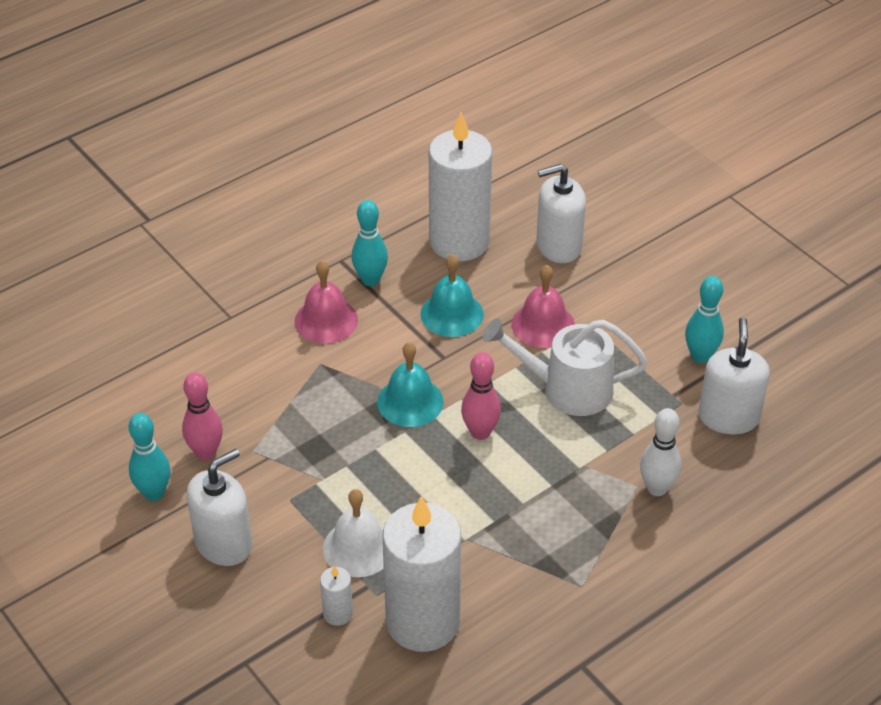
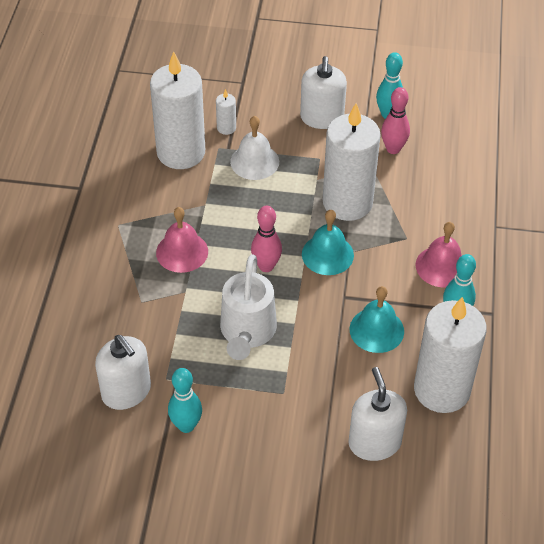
camera: 135 degrees right, 5 degrees up
(326, 434) = (347, 202): none -> white candle
(543, 324) = (312, 368): pink bell -> pink bell (182, 252)
(558, 246) = (374, 442): white soap dispenser -> white soap dispenser turned 45 degrees counterclockwise
(566, 389) = (247, 332): white watering can -> white watering can turned 135 degrees clockwise
(657, 488) = (128, 309): white bowling pin -> none

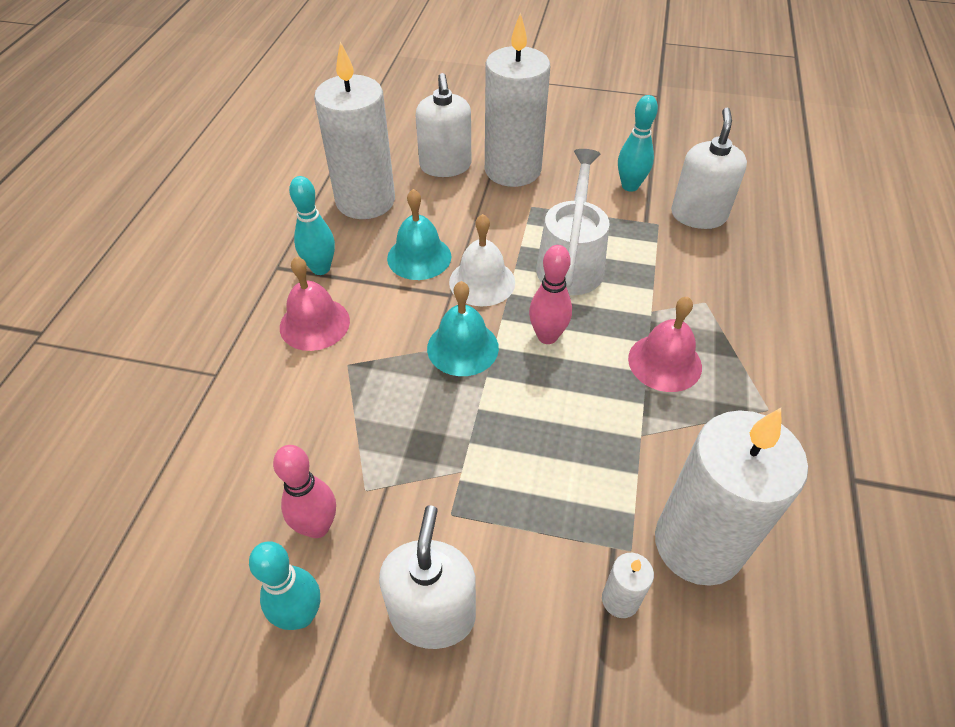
camera: 175 degrees left, 0 degrees up
(126, 391) = (698, 215): white soap dispenser -> white soap dispenser turned 45 degrees clockwise
(254, 161) = (564, 514): white bell -> white bell (482, 282)
(347, 202) = (420, 425): white candle -> white candle (512, 170)

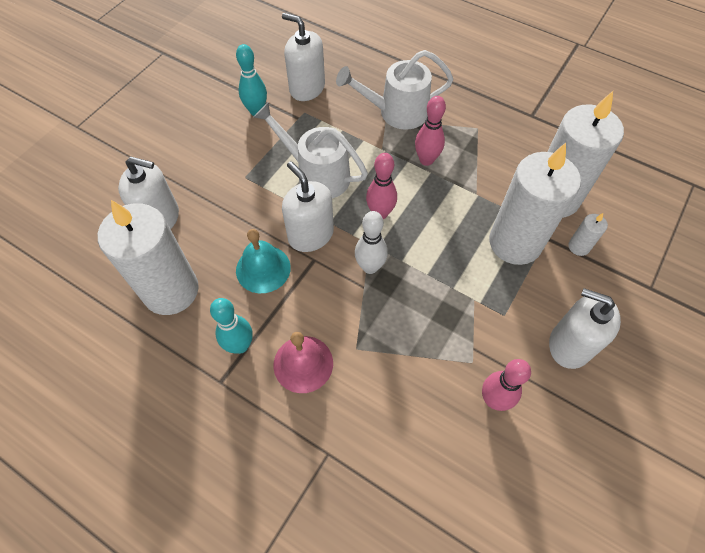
camera: 70 degrees left, 10 degrees up
(301, 615) = (555, 423): turquoise bowling pin -> none
(462, 347) = (370, 267): turquoise bell -> white bowling pin
(482, 282) = (310, 235): white bell -> white soap dispenser
(512, 170) = (194, 174): white candle -> white candle (515, 242)
(664, 362) = (426, 160): pink bell -> pink bowling pin
(725, 309) = (396, 112): none -> white watering can

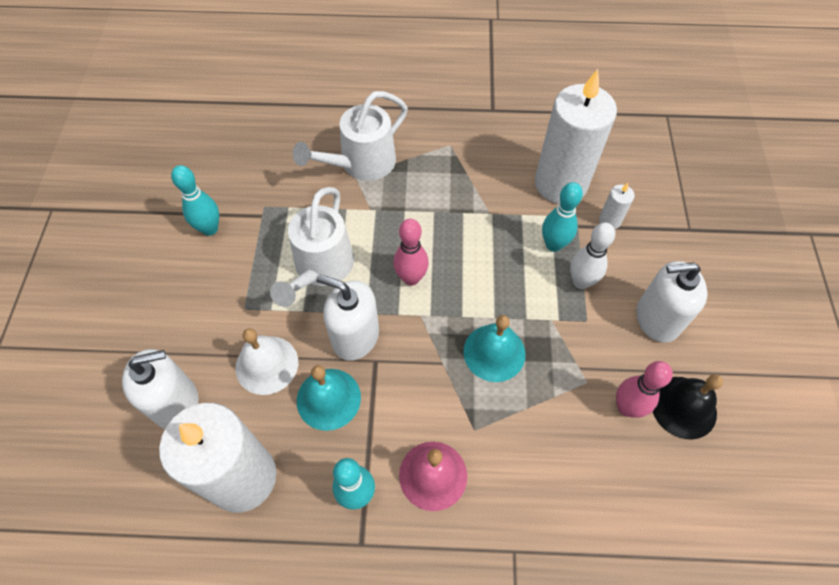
camera: 30 degrees left, 0 degrees up
(235, 223) = (267, 365): none -> white bell
(307, 88) = (250, 178): white soap dispenser -> none
(316, 174) = (321, 268): white watering can -> white watering can turned 75 degrees counterclockwise
(370, 267) = (436, 339): white bowling pin -> white bowling pin (581, 282)
(410, 300) = (494, 352): none -> turquoise bell
(426, 160) = (422, 201): pink bowling pin -> none
(515, 242) = (553, 244): white candle -> turquoise bowling pin
(545, 427) = (683, 407): none -> black bell

